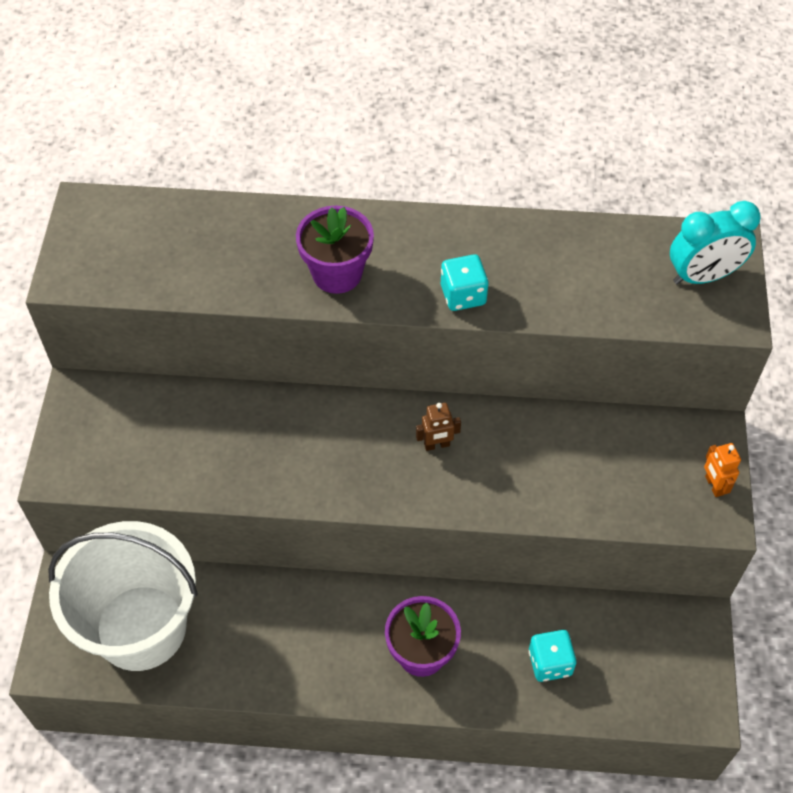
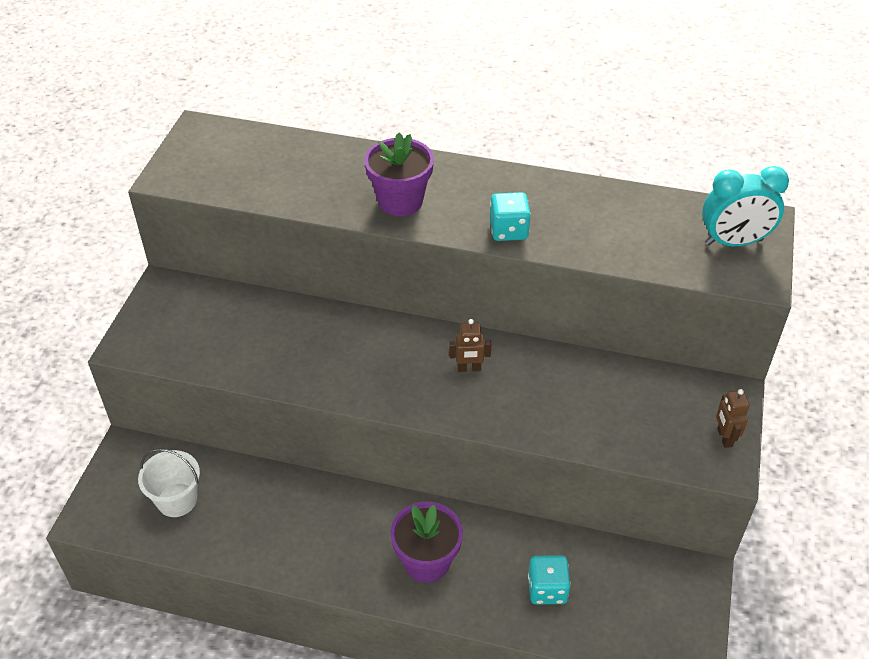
camera: 10 degrees right, 10 degrees down
(141, 627) = (177, 500): white bucket -> white bucket, size x0.47
(713, 485) = (724, 437): orange robot -> brown robot

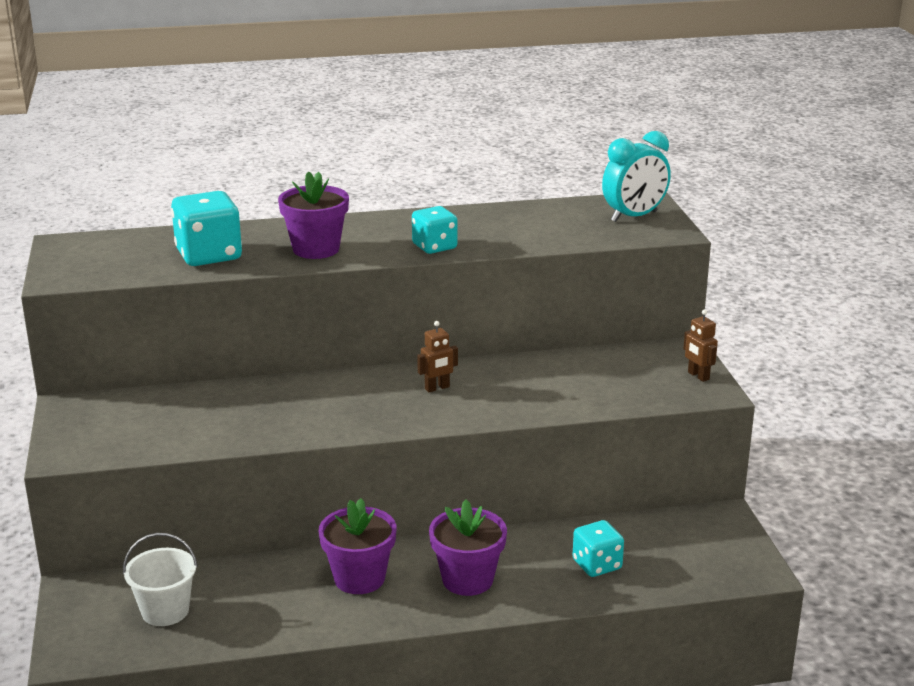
camera: 25 degrees left, 20 degrees down
(304, 182) = (209, 255): none -> turquoise dice
(340, 524) = (359, 578): none -> purple flower pot

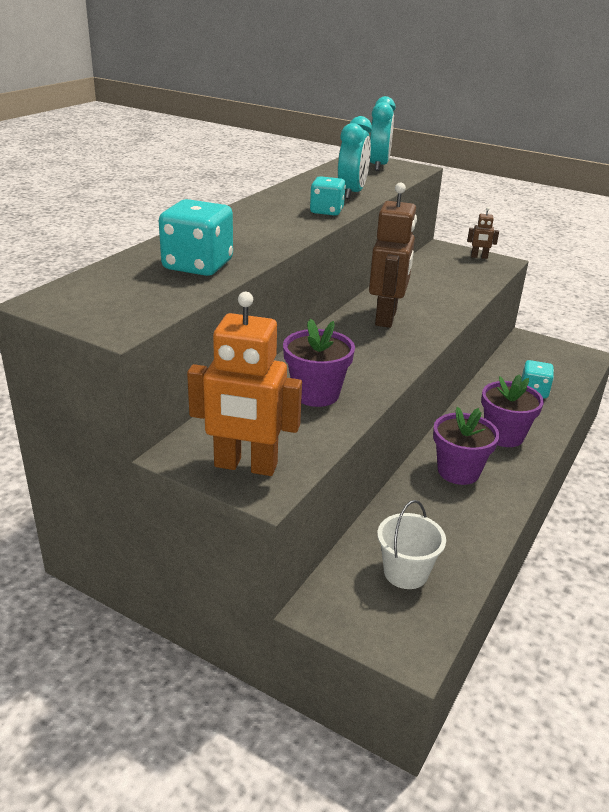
camera: 50 degrees left, 5 degrees up
(83, 435) = (245, 466): none -> orange robot
(316, 249) = (261, 236): purple flower pot -> purple flower pot (316, 394)
(437, 388) = (386, 318): brown robot -> brown robot, size x2.21
(512, 237) = (352, 193): none -> turquoise clock

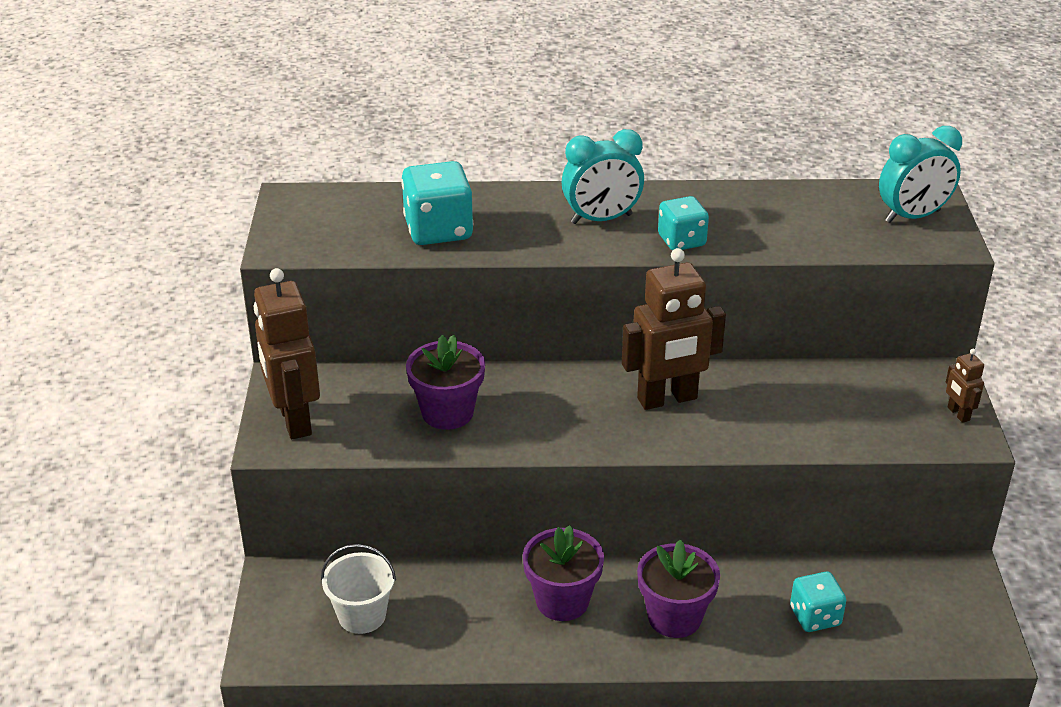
camera: 60 degrees right, 5 degrees up
(245, 466) = (294, 420): orange robot -> brown robot
(352, 193) = (769, 235): turquoise clock -> turquoise clock (601, 219)

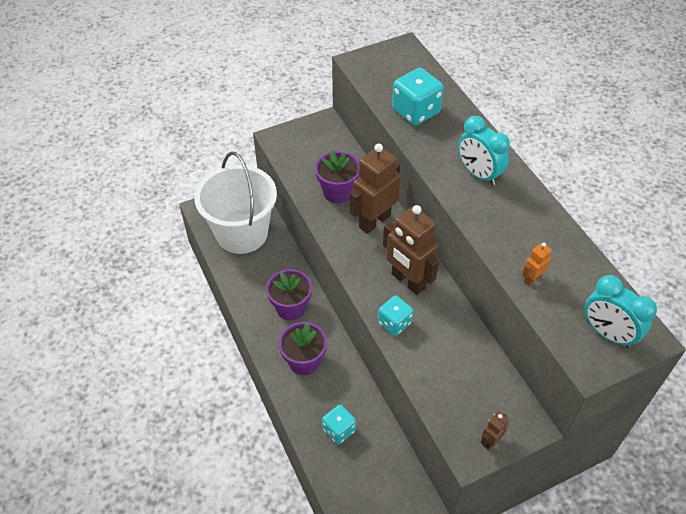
camera: 65 degrees right, 15 degrees up
(294, 420) = (297, 138): brown robot -> brown robot (374, 221)
(362, 615) = (242, 233): white bucket -> white bucket, size x2.12
(681, 241) = (483, 218): turquoise dice -> turquoise dice (394, 323)
(804, 238) = (532, 279): none -> orange robot

